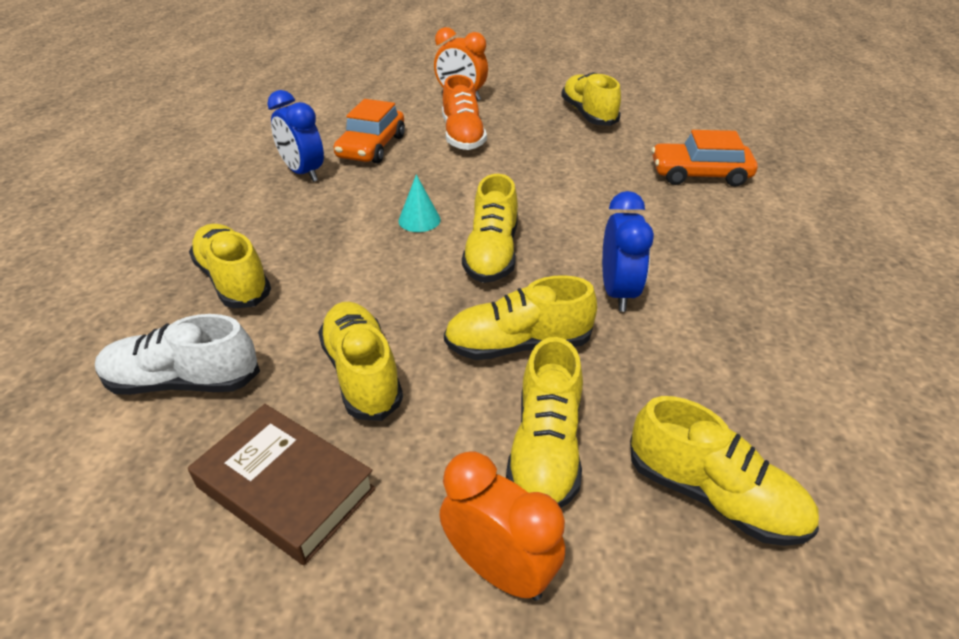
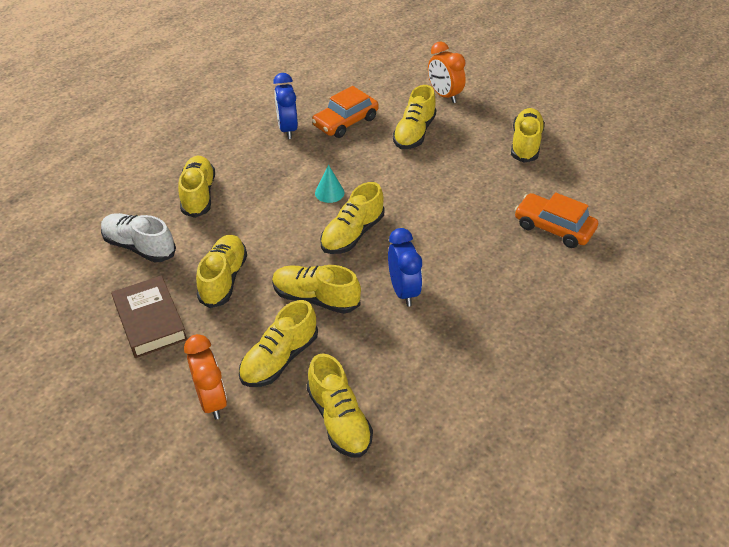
camera: 30 degrees right, 5 degrees up
(463, 136) = (414, 133): orange shoe -> yellow shoe
(618, 292) = (403, 291): blue clock -> blue clock turned 45 degrees counterclockwise

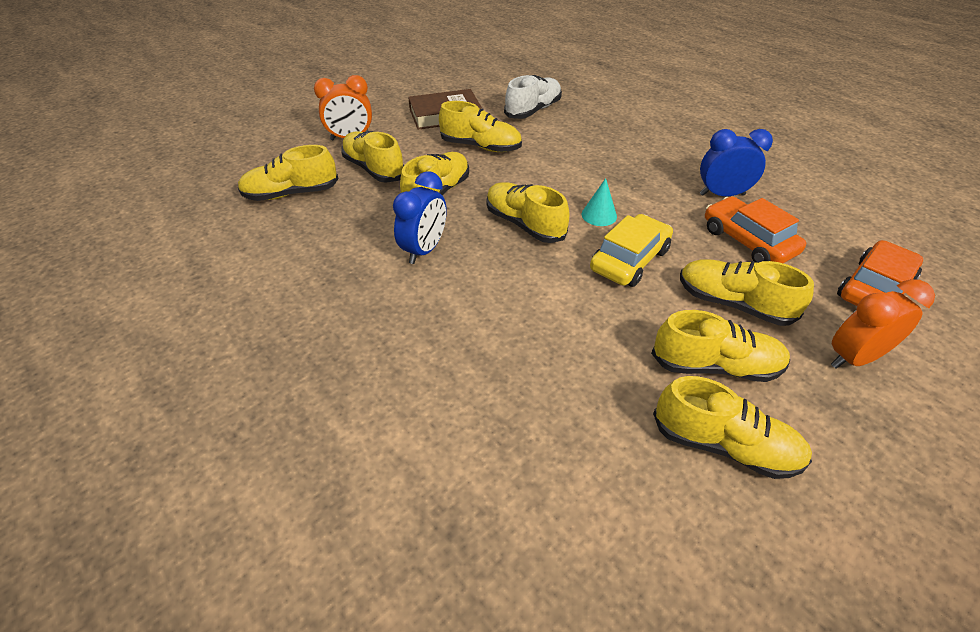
camera: 100 degrees right, 0 degrees up
(198, 195) = (600, 137): yellow shoe -> yellow shoe (715, 366)
(382, 176) = (629, 260): none -> yellow car
(403, 291) = (424, 250): blue clock -> blue clock turned 60 degrees counterclockwise
(553, 228) = (496, 425): orange car -> orange car (874, 288)

